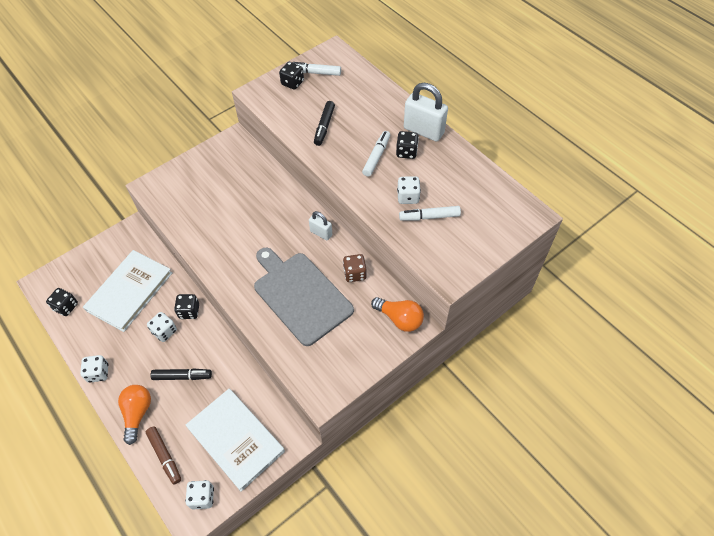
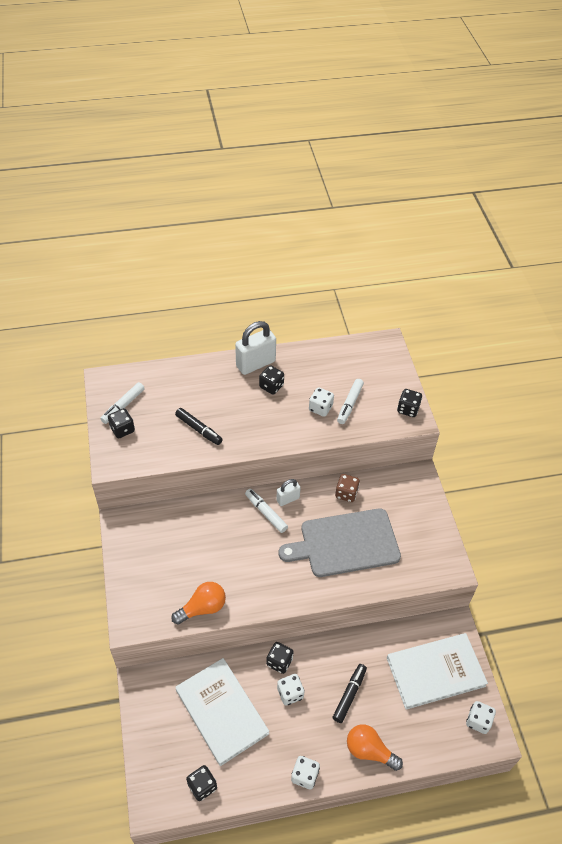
camera: 65 degrees left, 5 degrees down
(165, 456) = (425, 740): brown marker -> none
(376, 157) = (262, 408): white marker -> white marker (266, 513)
(399, 319) = (408, 483): orange light bulb -> orange light bulb (202, 608)
(459, 266) = (408, 409): none -> black dice

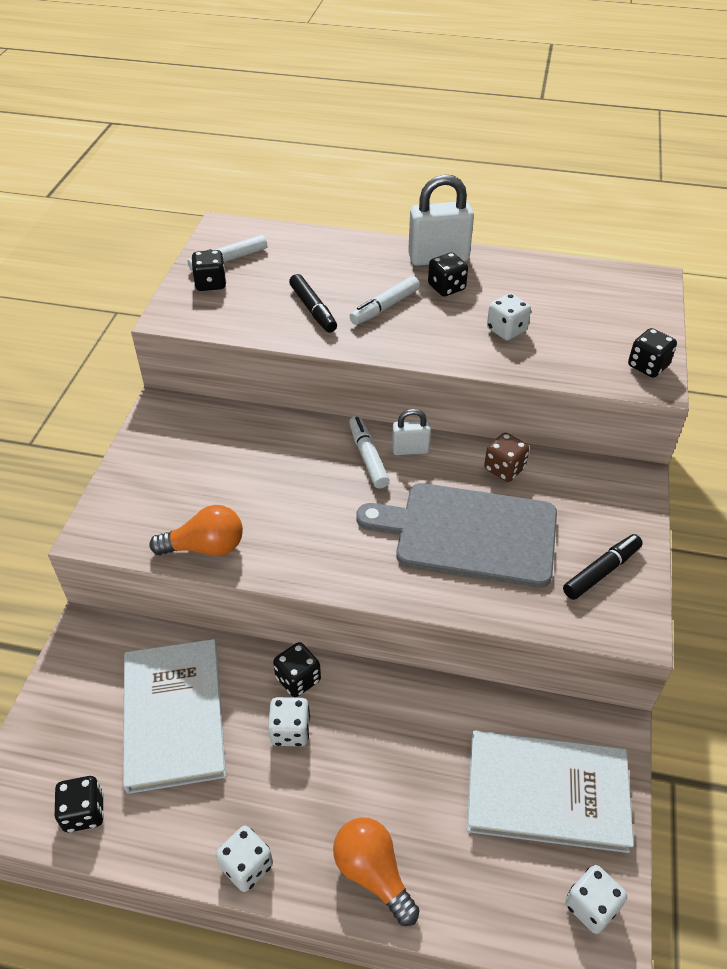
camera: 25 degrees right, 5 degrees down
(349, 695) = (383, 770): black marker -> black marker (601, 571)
(350, 404) = (555, 337): white marker -> white marker (385, 307)

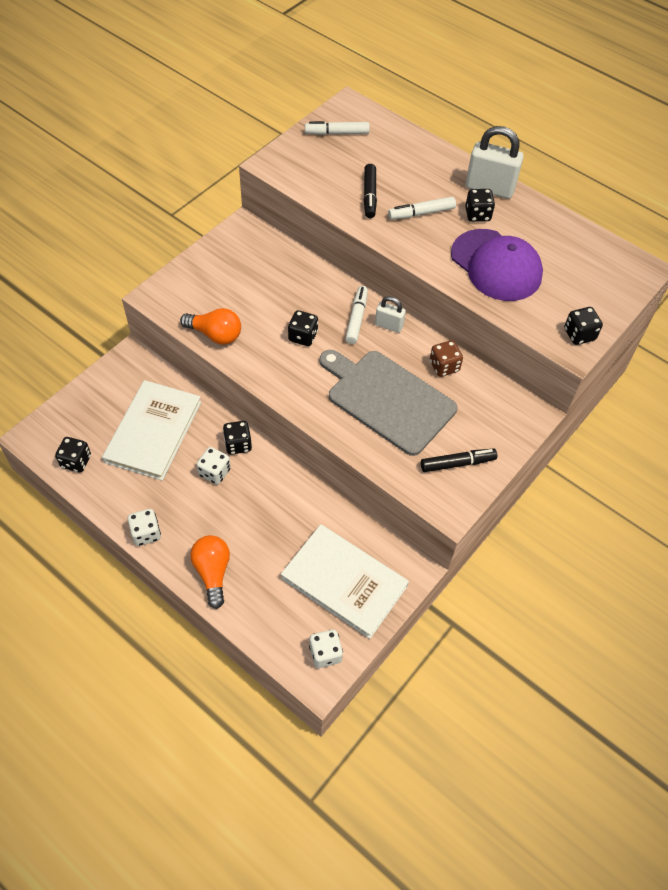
camera: 25 degrees right, 10 degrees up
(211, 283) = (312, 148): black dice -> black dice (303, 336)
(506, 330) = (496, 265): white dice -> purple cap

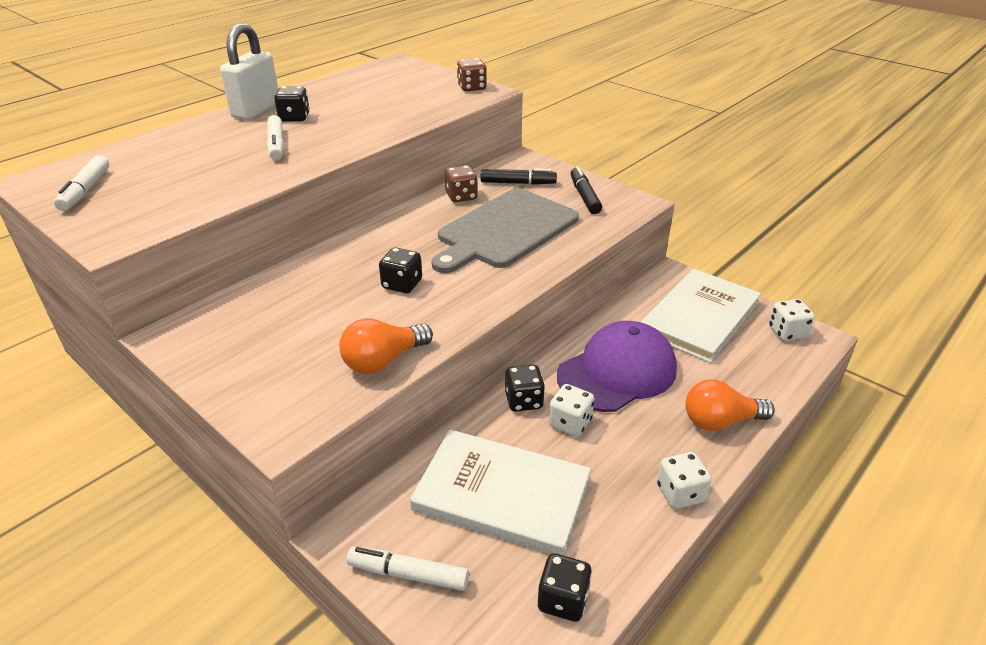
camera: 85 degrees left, 20 degrees down
(215, 334) = (383, 361): orange light bulb -> orange light bulb turned 150 degrees counterclockwise
(356, 318) = (381, 245): white marker -> white marker (408, 574)
(369, 195) = (227, 172): black marker -> black marker (518, 183)
(389, 325) = (397, 225): white padlock -> none
(496, 265) = (373, 114): purple cap -> purple cap (617, 372)
(579, 334) = (472, 88): black dice -> brown dice

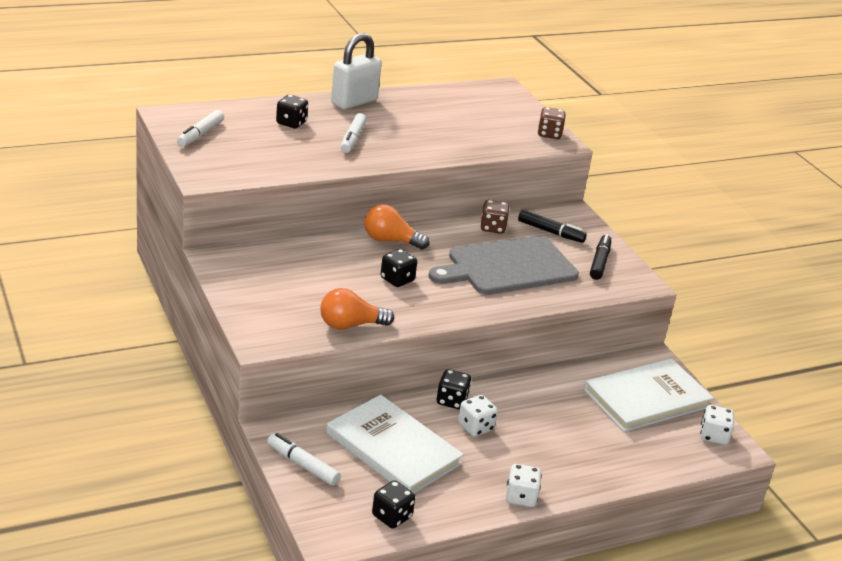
camera: 20 degrees right, 5 degrees down
(294, 118) = (380, 118): black dice -> black dice (291, 123)
(617, 372) = (540, 409): purple cap -> none
(720, 421) = (593, 470): orange light bulb -> orange light bulb (390, 241)

